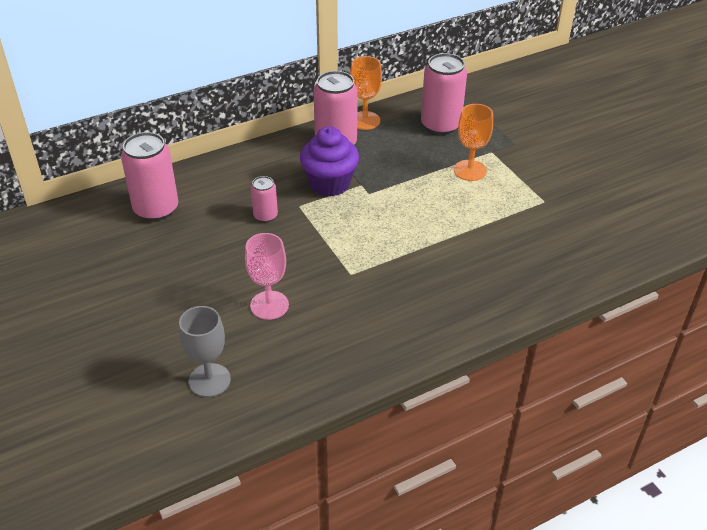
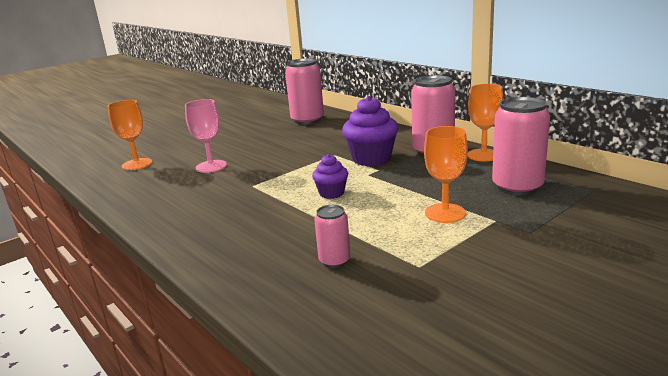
camera: 80 degrees right, 20 degrees down
(209, 380) = (137, 164): grey goblet -> orange goblet
(265, 216) = (315, 147): pink can -> pink can (334, 261)
(400, 222) = (331, 193): none -> purple cupcake

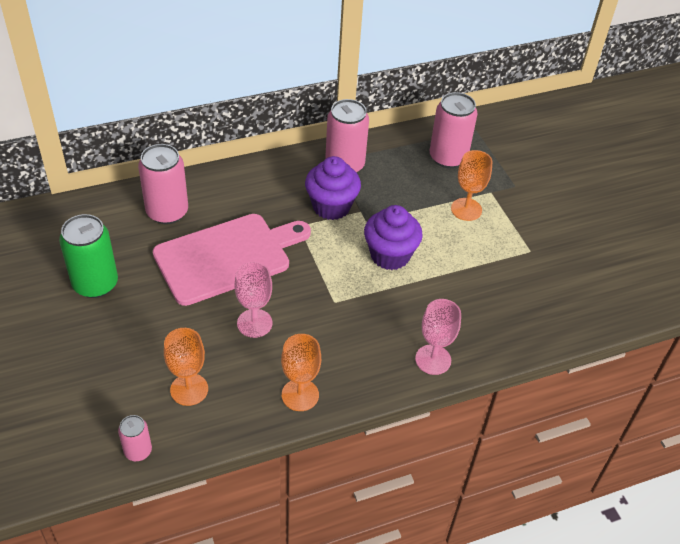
camera: 75 degrees left, 25 degrees up
(198, 243) = (433, 359): none -> pink goblet
(224, 122) = (95, 284): none -> green can
(276, 144) = (227, 257): none -> pink cutting board
(331, 193) = (390, 255): purple cupcake -> purple cupcake, size x1.75
(334, 261) = (503, 288): pink can -> pink can (138, 451)
(483, 155) = (376, 143): orange goblet -> orange goblet (300, 395)

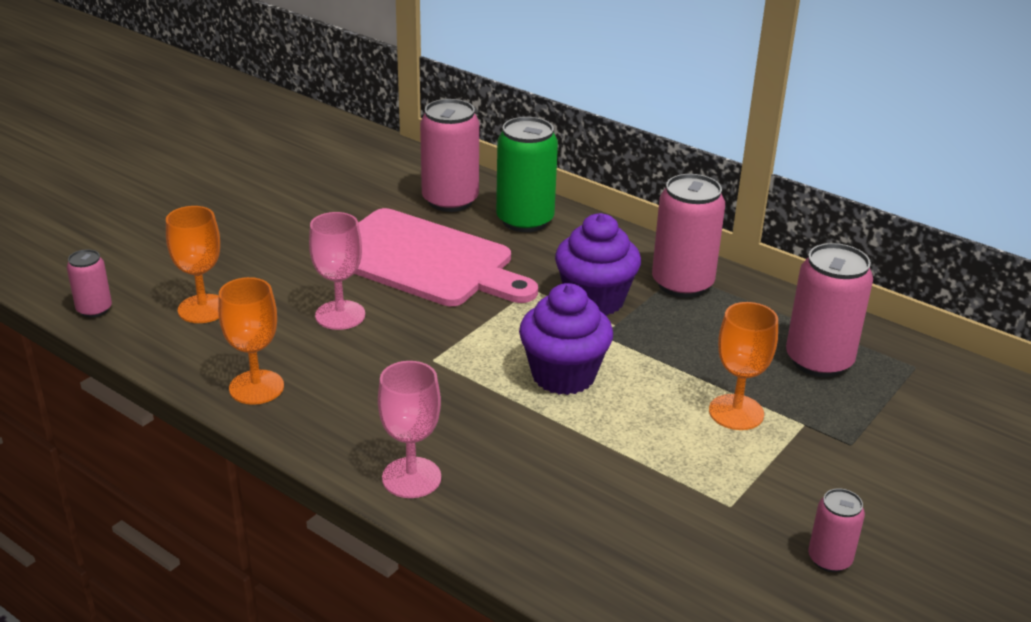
camera: 60 degrees right, 15 degrees down
(95, 284) = (301, 201): green can -> green can (525, 220)
(583, 240) = (829, 559): none -> pink can

